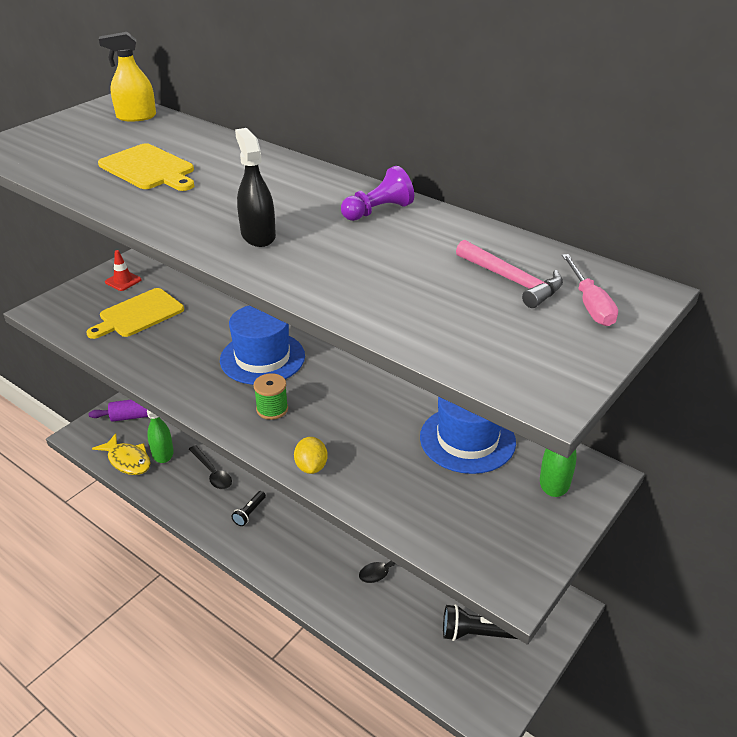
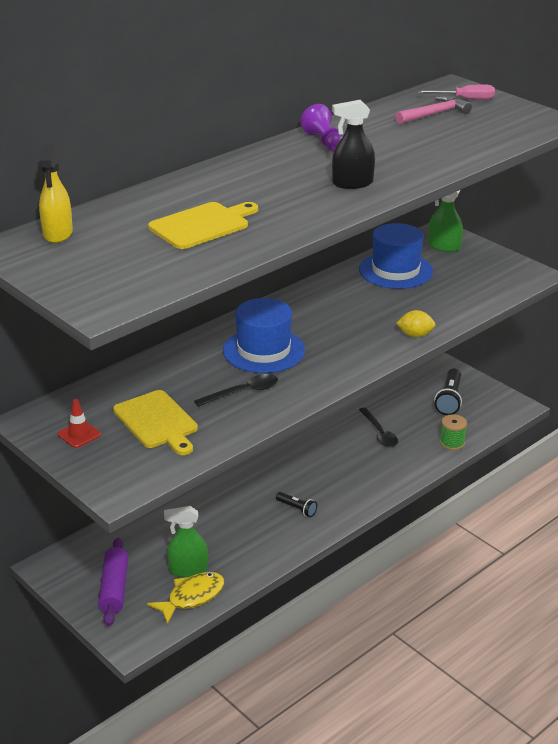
camera: 80 degrees left, 5 degrees down
(212, 473) = (233, 532): black spoon -> black spoon (243, 392)
(272, 409) = (340, 349): green spool -> green spool (452, 443)

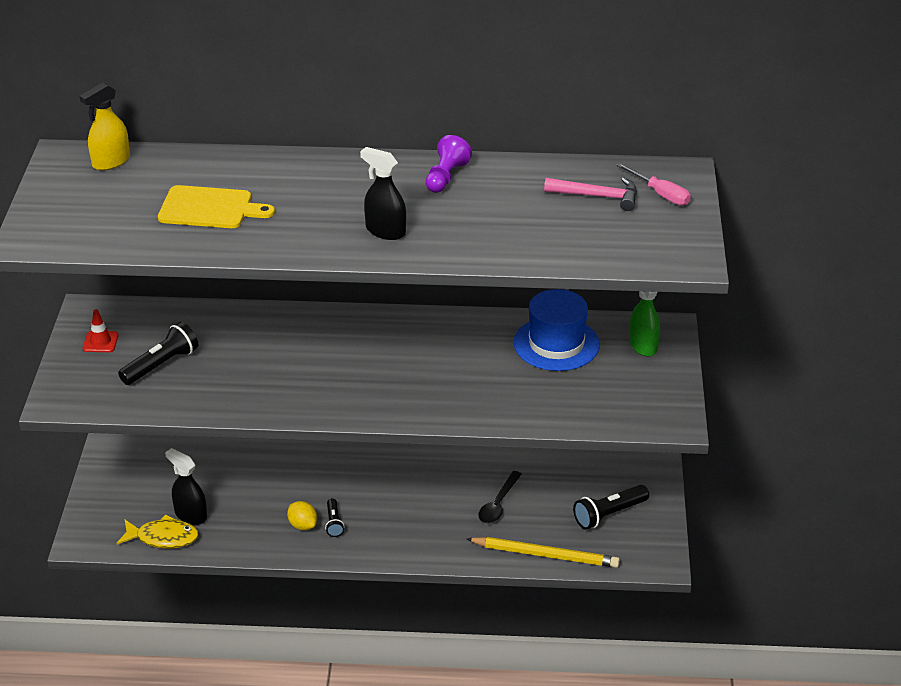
camera: 45 degrees right, 5 degrees up
(114, 588) = (126, 493): purple rolling pin -> none
(157, 422) = (161, 365): yellow cutting board -> black flashlight
(188, 569) = (190, 515): green spray bottle -> black spray bottle
(243, 392) = (253, 379): black spoon -> none
(264, 350) = (326, 353): blue hat -> none
(415, 335) = (463, 414): yellow lemon -> yellow lemon (302, 525)
(452, 443) = (545, 555): green spool -> yellow pencil

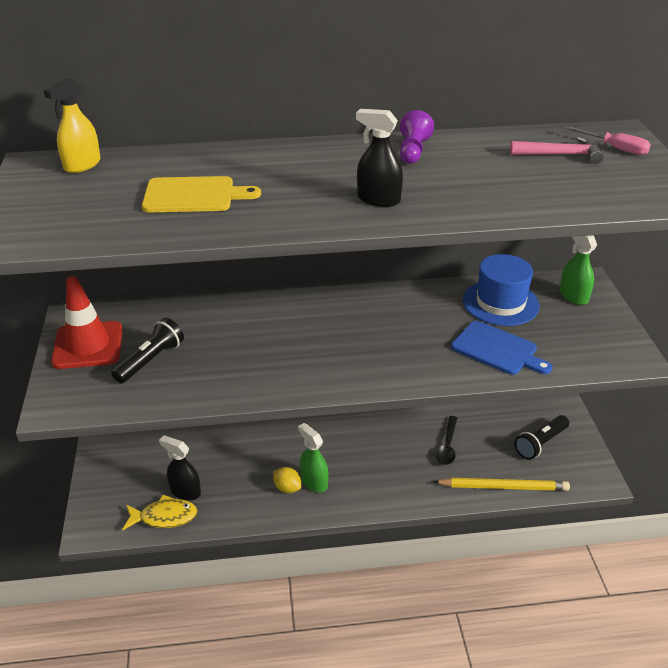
camera: 10 degrees left, 0 degrees up
(100, 342) = (88, 345): red traffic cone -> red traffic cone, size x2.16
(334, 523) = (314, 482): black flashlight -> green spray bottle
(528, 395) = (497, 349): none -> blue cutting board

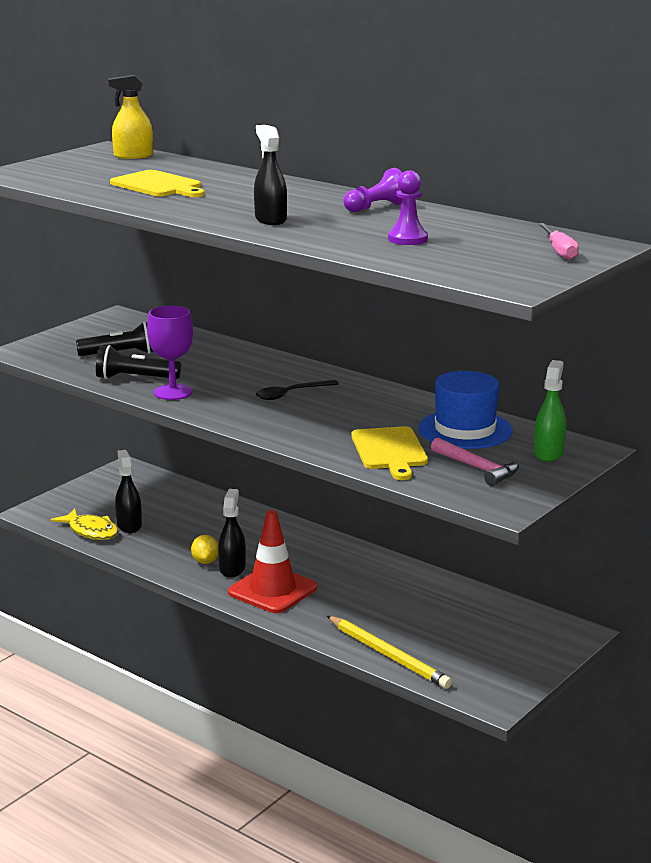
camera: 45 degrees right, 15 degrees down
(88, 345) = (99, 332): red traffic cone -> red traffic cone (272, 590)
(264, 380) = (173, 392): none -> purple goblet
(314, 482) = (232, 569): green spray bottle -> black spray bottle
(447, 446) = (389, 606): black spoon -> black spoon (291, 394)
(497, 349) = (389, 451): blue cutting board -> yellow cutting board
(513, 178) = (407, 239): none -> purple pawn
(540, 443) = (486, 650): black flashlight -> black flashlight (135, 378)
(560, 155) = (494, 240): pink hammer -> pink hammer (477, 468)

